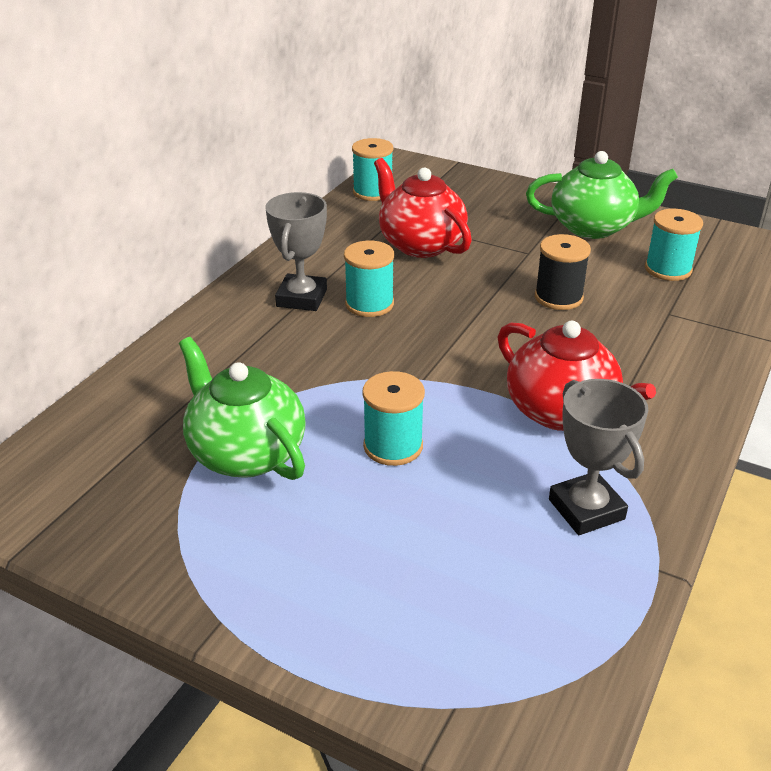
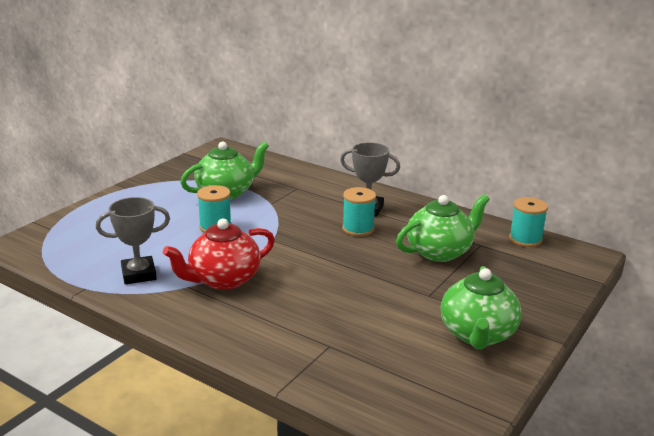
camera: 95 degrees right, 10 degrees down
(420, 244) = (440, 251): red teapot -> green teapot
(558, 297) = (359, 298): black spool -> none
(668, 269) = (400, 361): turquoise spool -> none

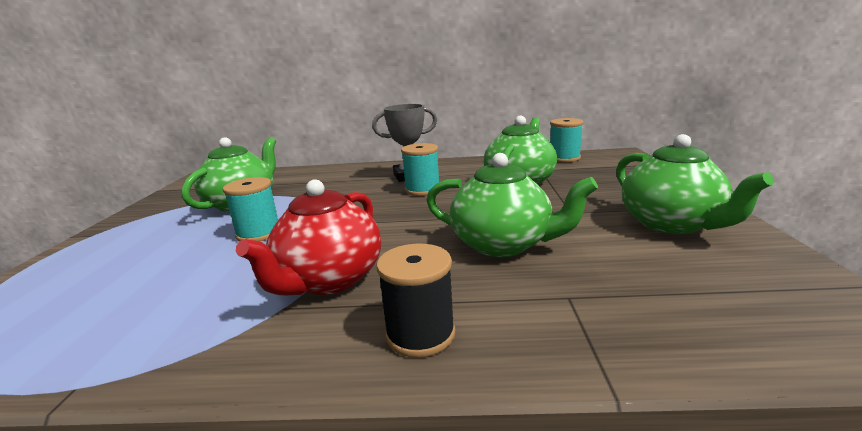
camera: 30 degrees left, 5 degrees down
(139, 274) = (180, 323): grey trophy -> none
(234, 329) = (420, 334): none -> black spool
(344, 299) = (503, 244): none -> green teapot

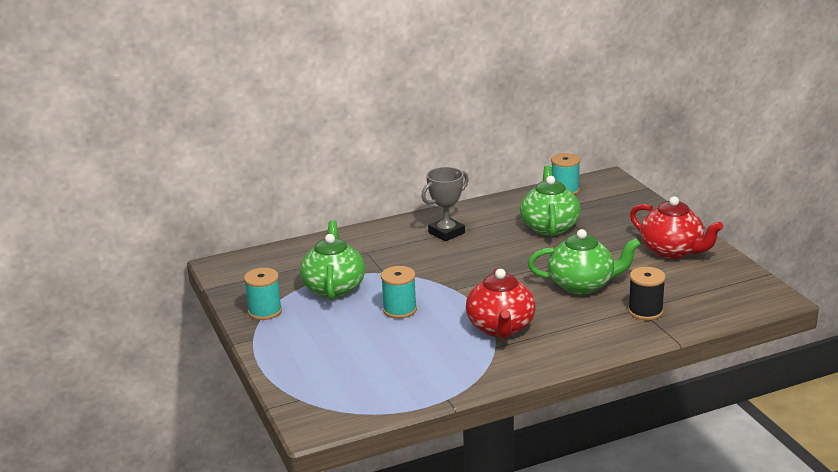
camera: 25 degrees left, 5 degrees up
(420, 334) = (583, 341): black spool -> black spool (645, 311)
(422, 190) = (477, 247): turquoise spool -> turquoise spool (265, 311)
(672, 224) = (672, 251): green teapot -> red teapot

